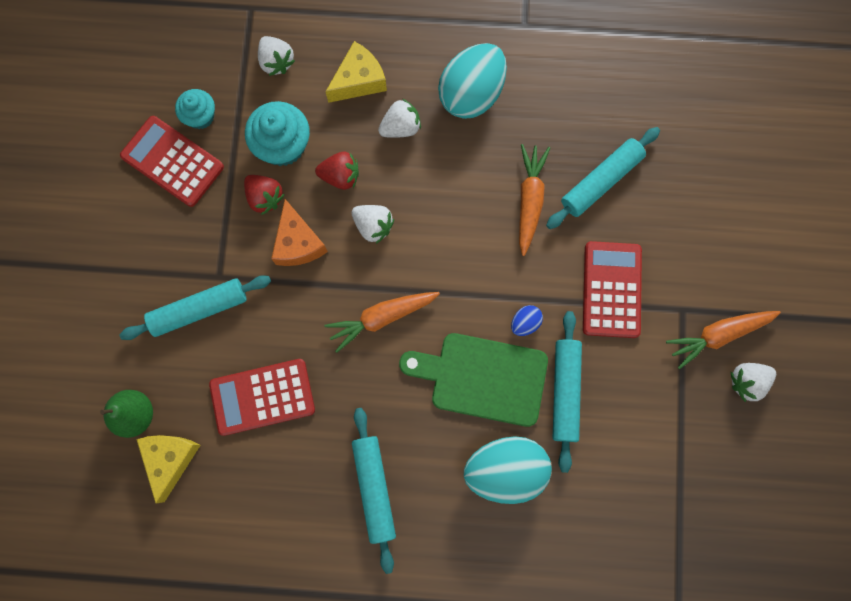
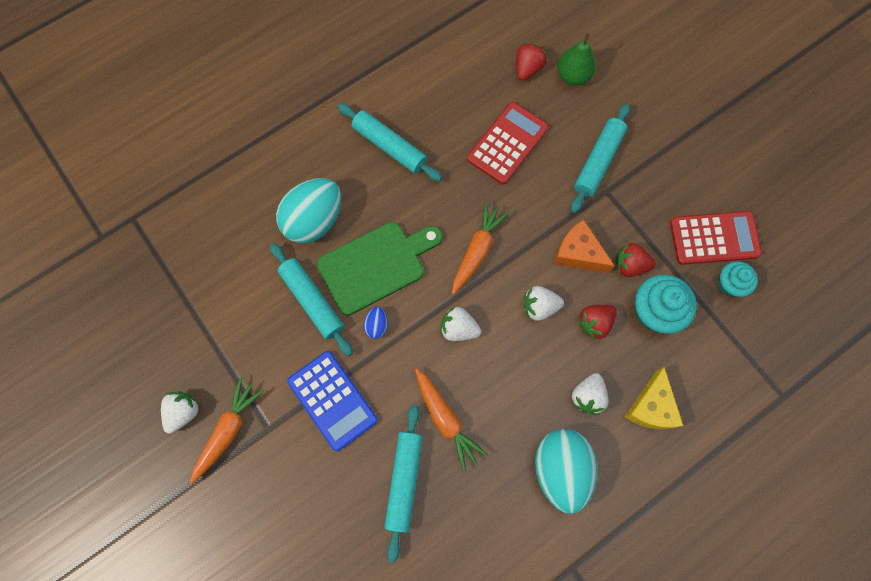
camera: 140 degrees right, 5 degrees down
(170, 459) = (527, 69): yellow cheese -> red strawberry
(276, 62) = (722, 370): white strawberry -> white strawberry (458, 329)
(611, 289) = (332, 400): red calculator -> blue calculator

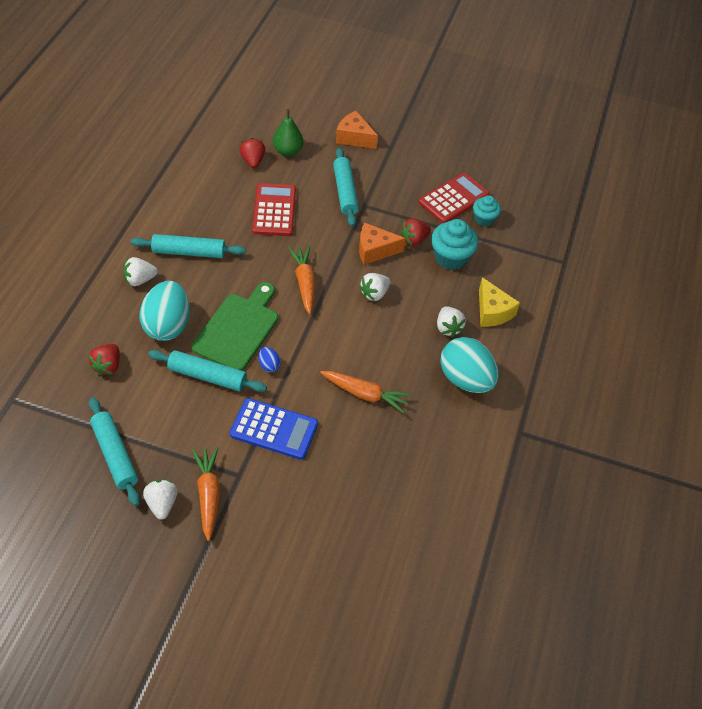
camera: 40 degrees left, 20 degrees down
(404, 481) = (367, 448): turquoise rolling pin -> turquoise rolling pin (115, 455)
(458, 329) = (329, 336): white strawberry -> white strawberry (140, 280)
(594, 323) = (418, 284): red strawberry -> red strawberry (108, 366)
(658, 96) = (354, 138): none -> orange cheese

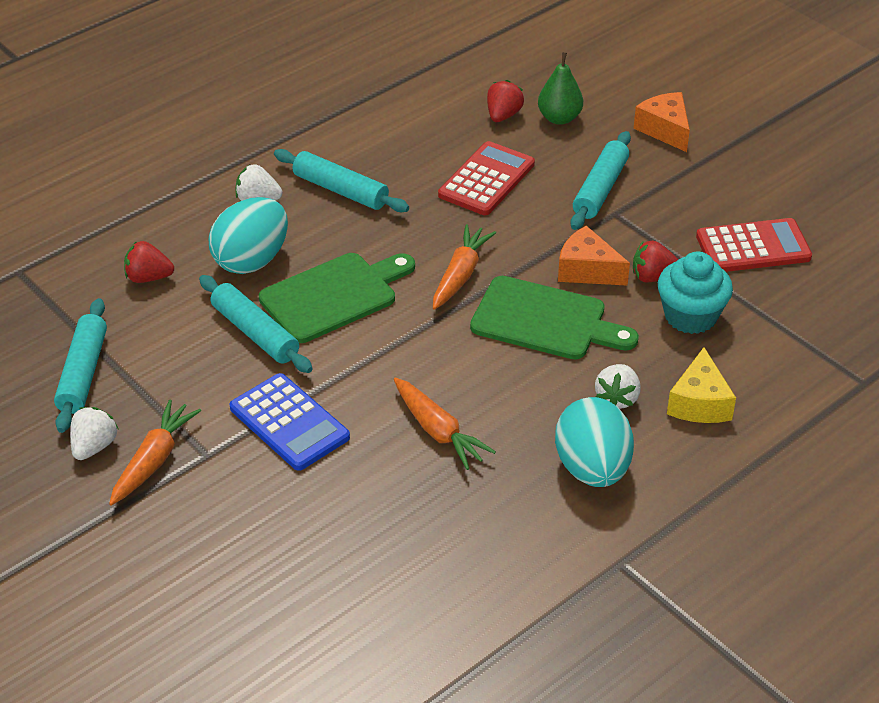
camera: 35 degrees right, 10 degrees down
(108, 366) = (148, 277): red strawberry -> red strawberry turned 45 degrees clockwise
(269, 365) = (340, 350): blue egg -> none
(374, 294) = (545, 320): white strawberry -> green cutting board
(484, 219) = (779, 286): turquoise cupcake -> none

